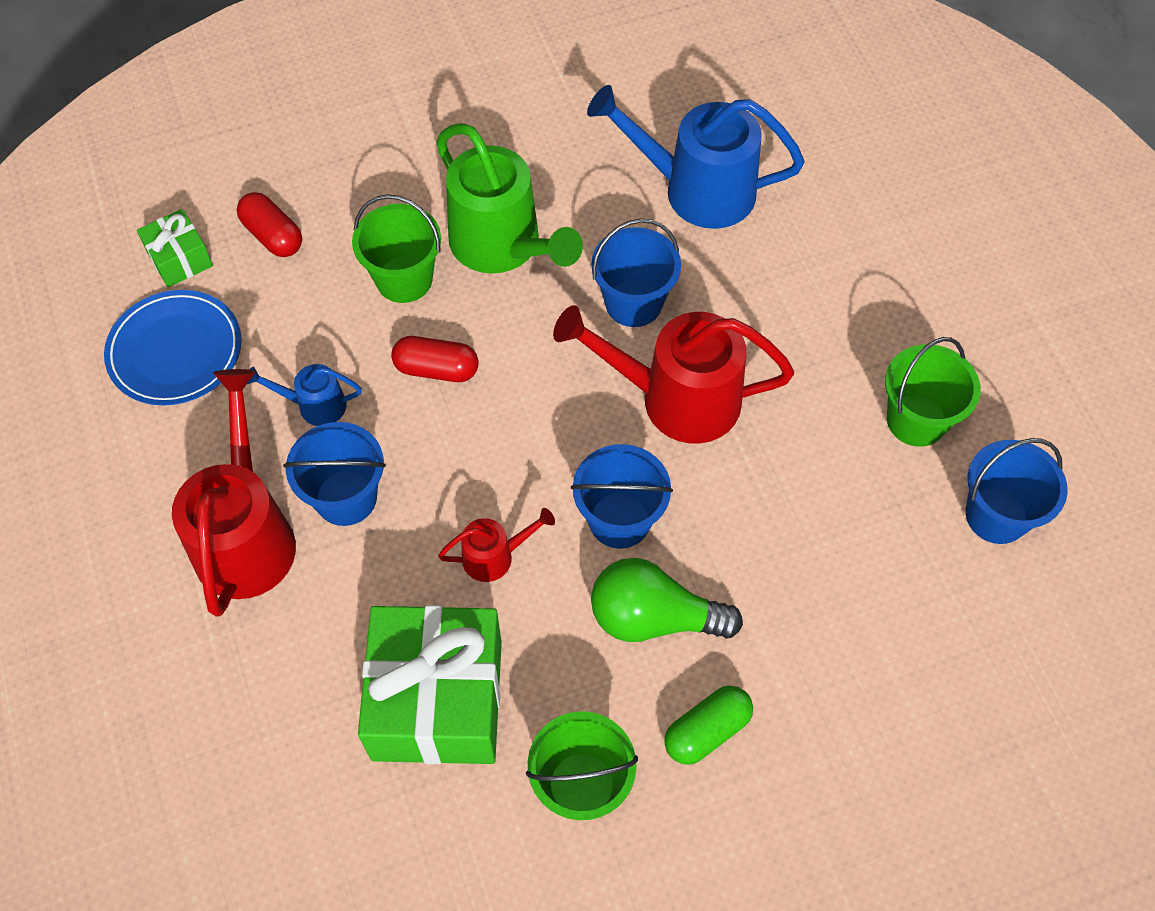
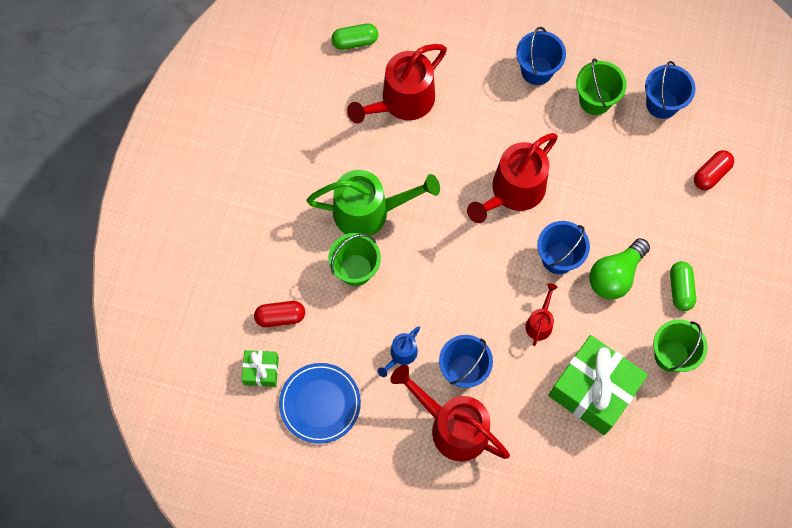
camera: 55 degrees left, 10 degrees up
(436, 369) = (420, 287): red capsule -> red capsule (711, 174)
(633, 303) = (447, 174): blue bucket -> blue bucket (537, 70)
(695, 190) = (401, 102): blue watering can -> red watering can
(736, 91) = (355, 41): none -> green capsule

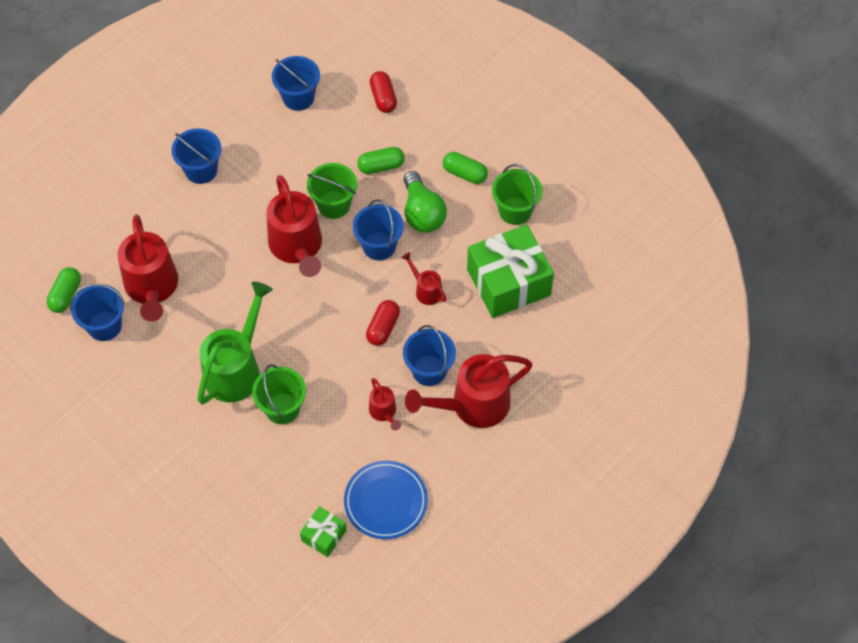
camera: 60 degrees left, 10 degrees down
(280, 317) = (284, 493): red capsule -> red capsule (383, 328)
(346, 87) = (104, 326): none -> blue bucket
(401, 355) = (384, 412): blue watering can -> red watering can
(595, 100) = (260, 142): green bucket -> green bucket (334, 204)
(639, 213) = (381, 166): none -> green capsule

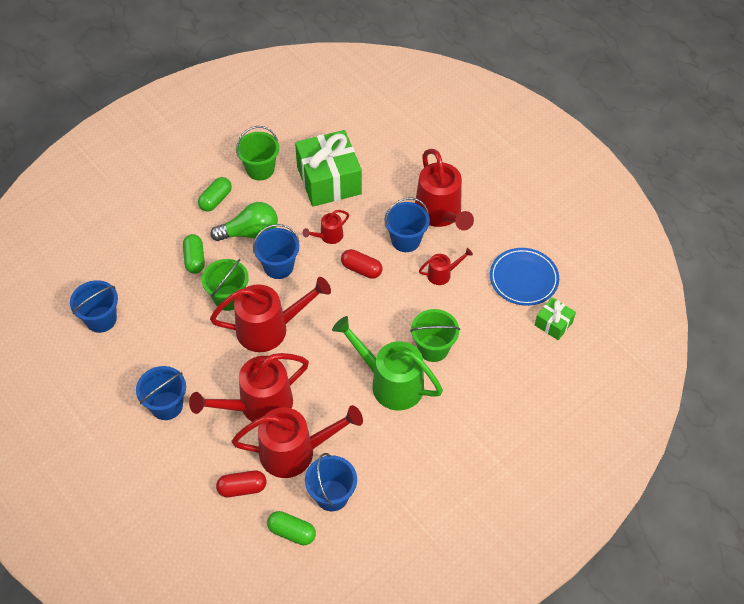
camera: 85 degrees left, 5 degrees down
(203, 249) = (258, 406): none -> red watering can
(383, 98) = (119, 252): red capsule -> red capsule (242, 488)

